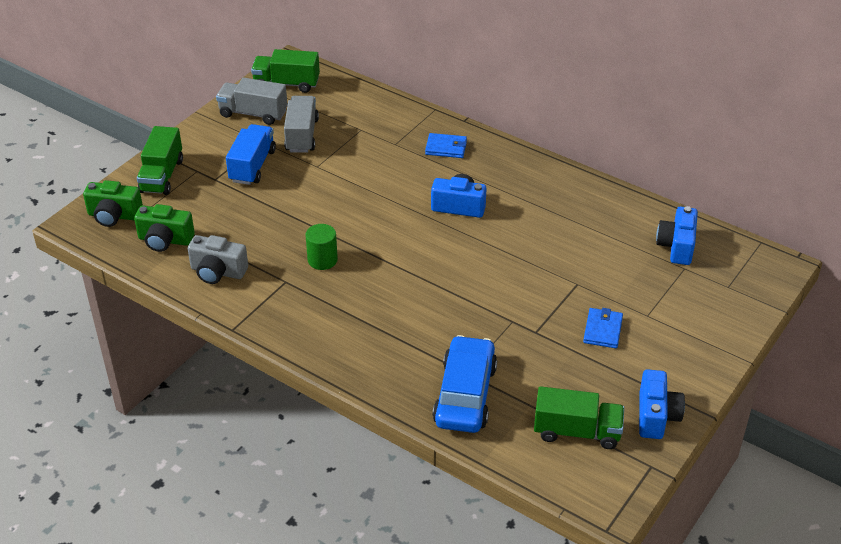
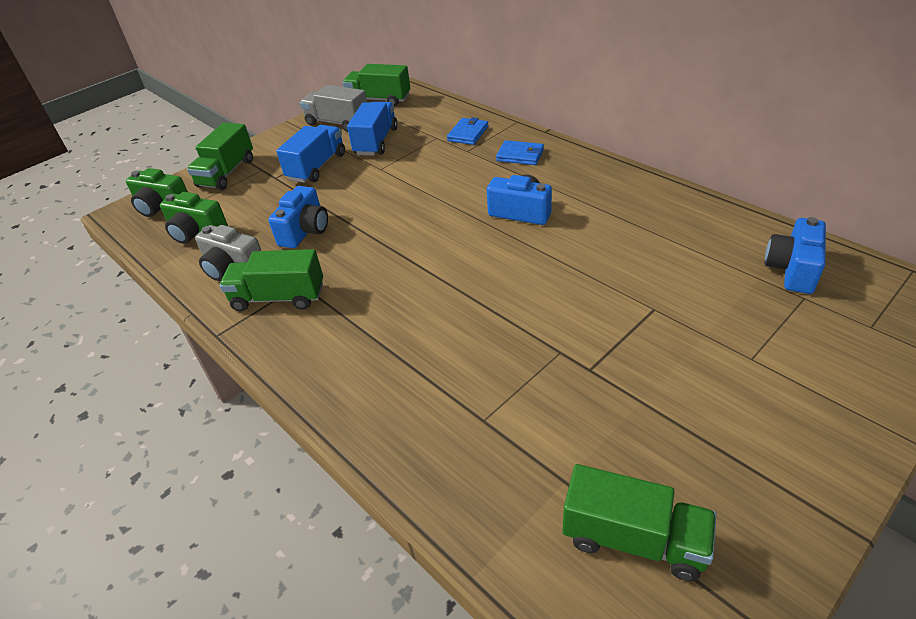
camera: 15 degrees right, 0 degrees up
(272, 295) = (279, 297): none -> green truck
(302, 135) = (376, 141): grey truck -> blue truck
(322, 260) = (350, 262): green cylinder -> none
(465, 395) = (474, 454): blue car -> none
(603, 330) = (685, 375): blue wallet -> blue wallet (468, 134)
(656, 416) = (767, 526): blue camera -> blue camera (305, 231)

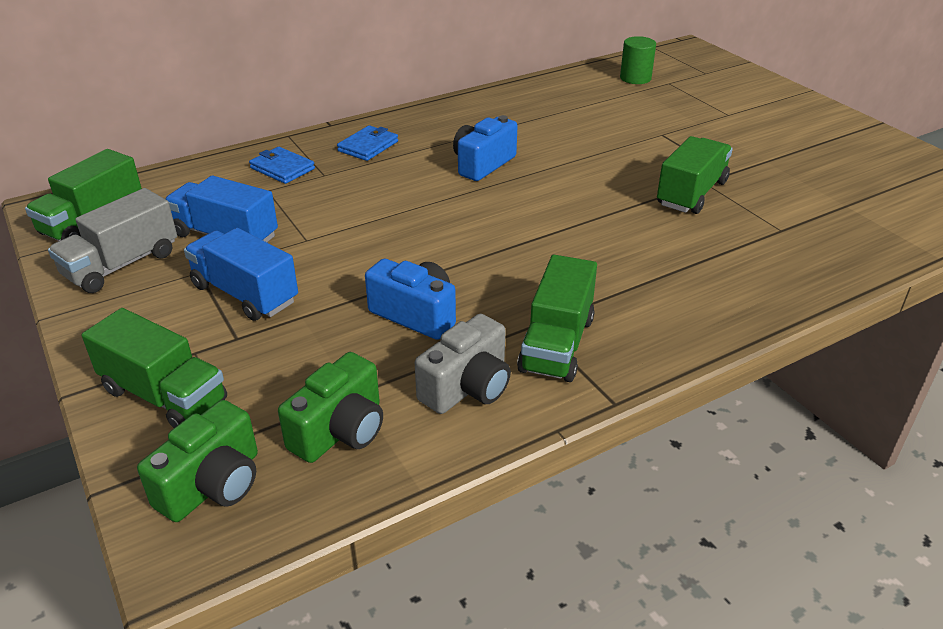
camera: 80 degrees left, 5 degrees down
(633, 539) = (894, 190): green truck -> green truck (691, 193)
(792, 270) = (635, 78): blue camera -> green cylinder

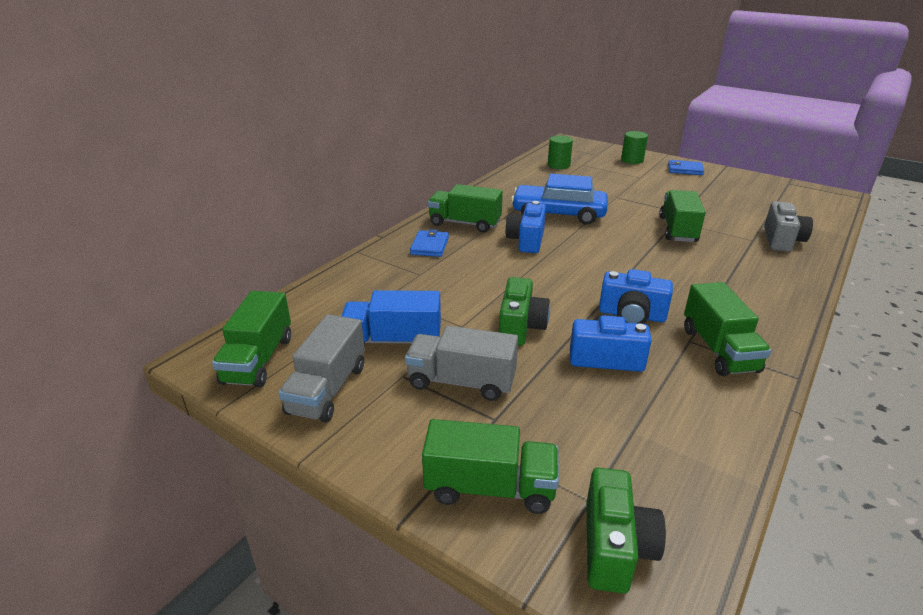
camera: 25 degrees left, 5 degrees down
(245, 294) = (461, 381): blue truck -> grey truck
(282, 168) = (381, 277): blue wallet -> blue wallet (685, 170)
(340, 431) = (656, 464): green camera -> green camera (520, 327)
(435, 129) = (465, 223): none -> green truck
(467, 387) = (701, 399): grey camera -> grey camera (782, 240)
(501, 278) = (631, 315): none -> blue camera
(559, 140) = (558, 214): none -> blue car
(746, 89) = (632, 160): none -> green cylinder

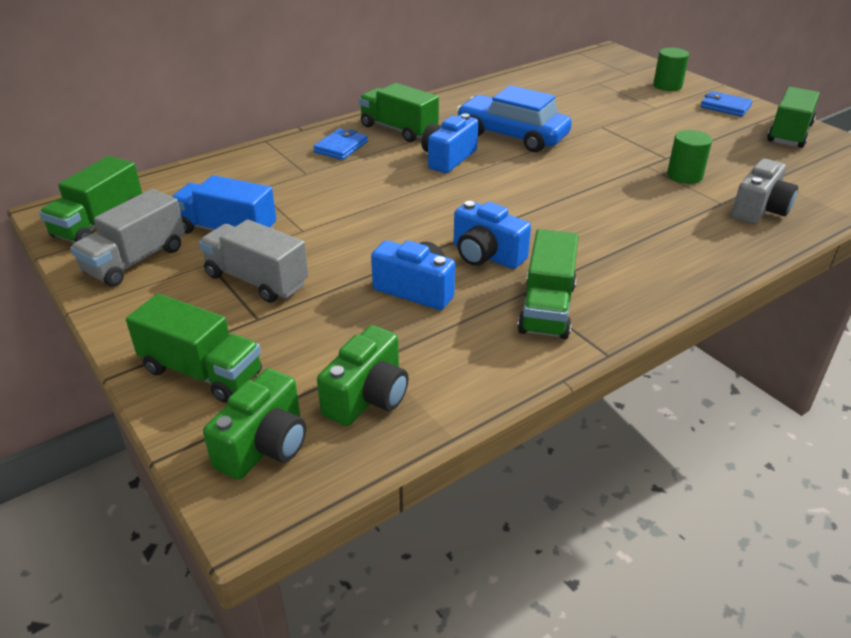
camera: 20 degrees right, 5 degrees up
(520, 327) = (359, 243): green camera -> green camera (368, 397)
(558, 165) = (568, 79): green cylinder -> green cylinder (684, 176)
(678, 230) = (638, 176): green truck -> green truck (789, 133)

